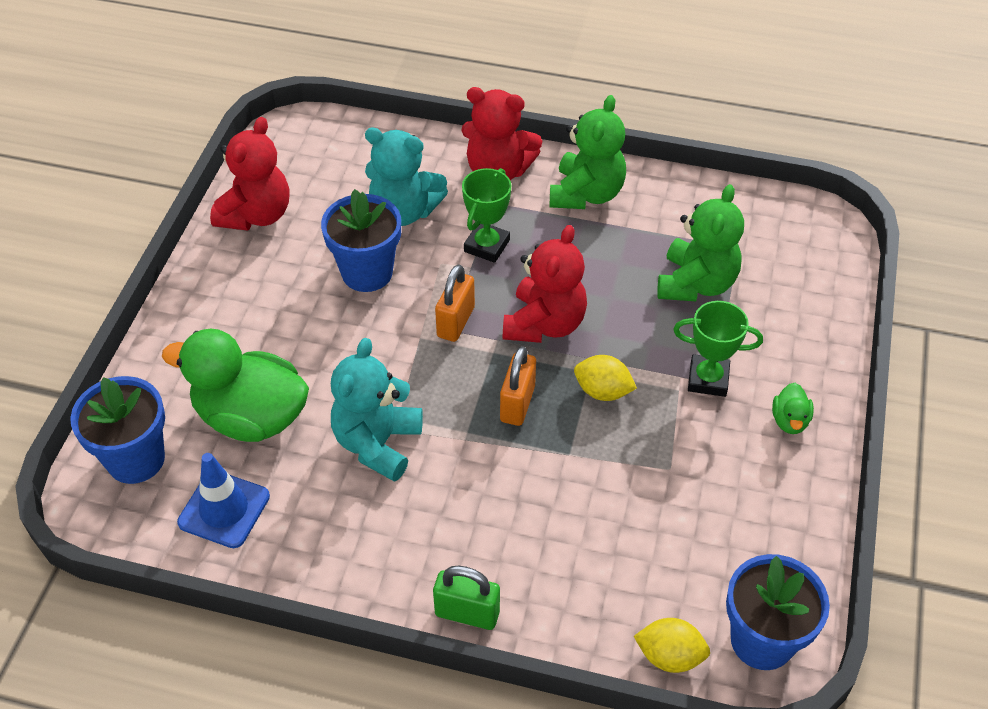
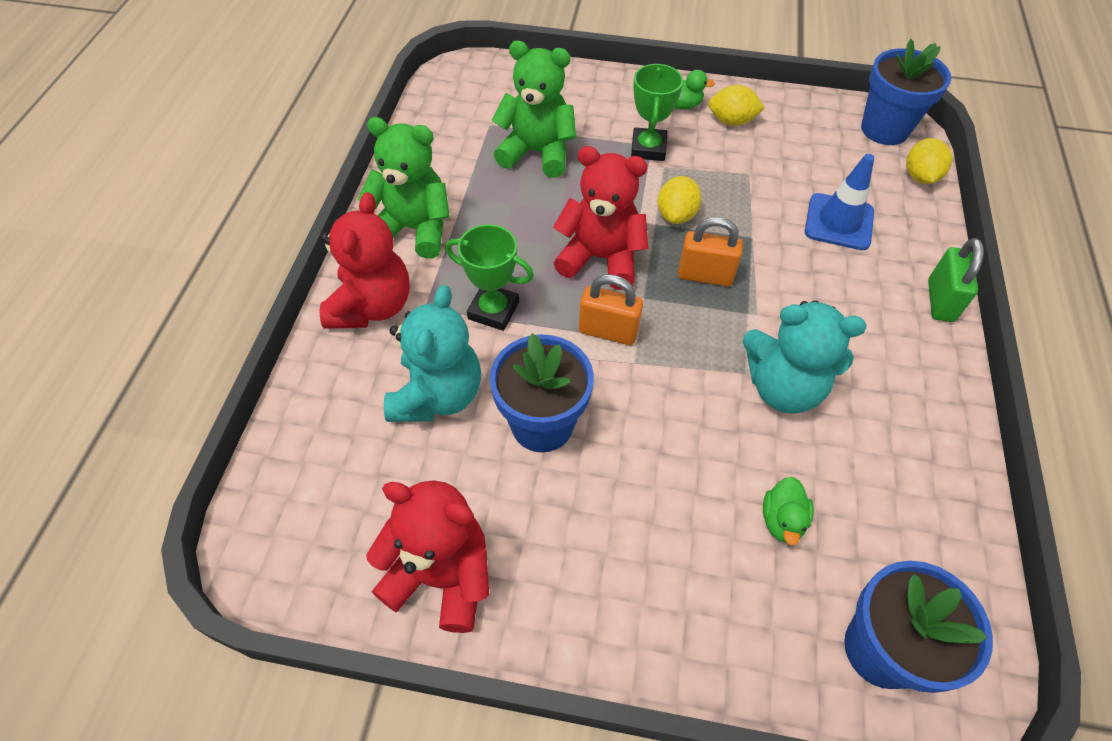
camera: 95 degrees left, 5 degrees up
(224, 509) = (913, 527): blue traffic cone -> blue traffic cone (839, 222)
(251, 417) = (782, 520): green duck -> green duck, size x0.43
(763, 467) = (731, 121): none -> yellow lemon

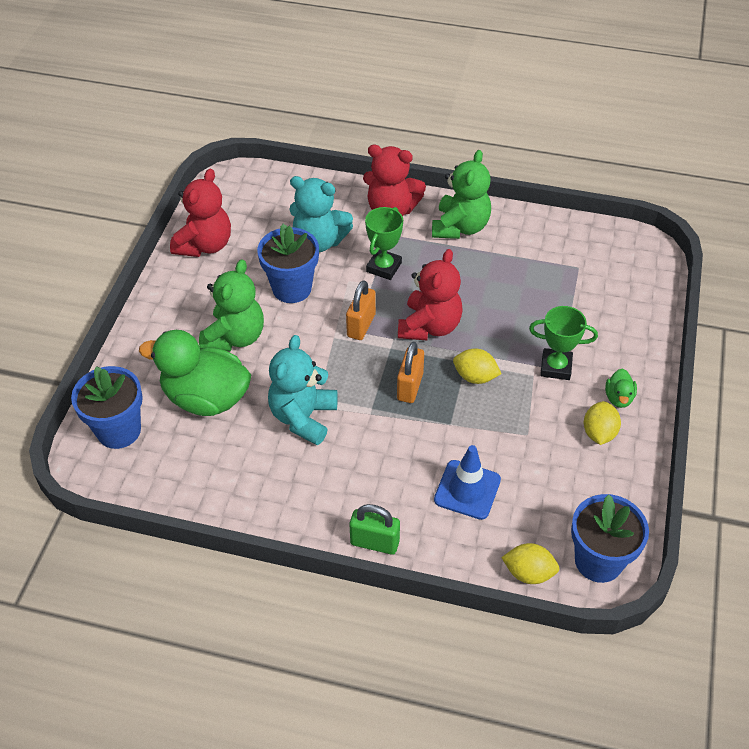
camera: 95 degrees right, 5 degrees down
(537, 153) = (546, 295): green teddy bear -> green teddy bear (235, 337)
(782, 520) = (206, 398): green duck -> green duck, size x2.35

